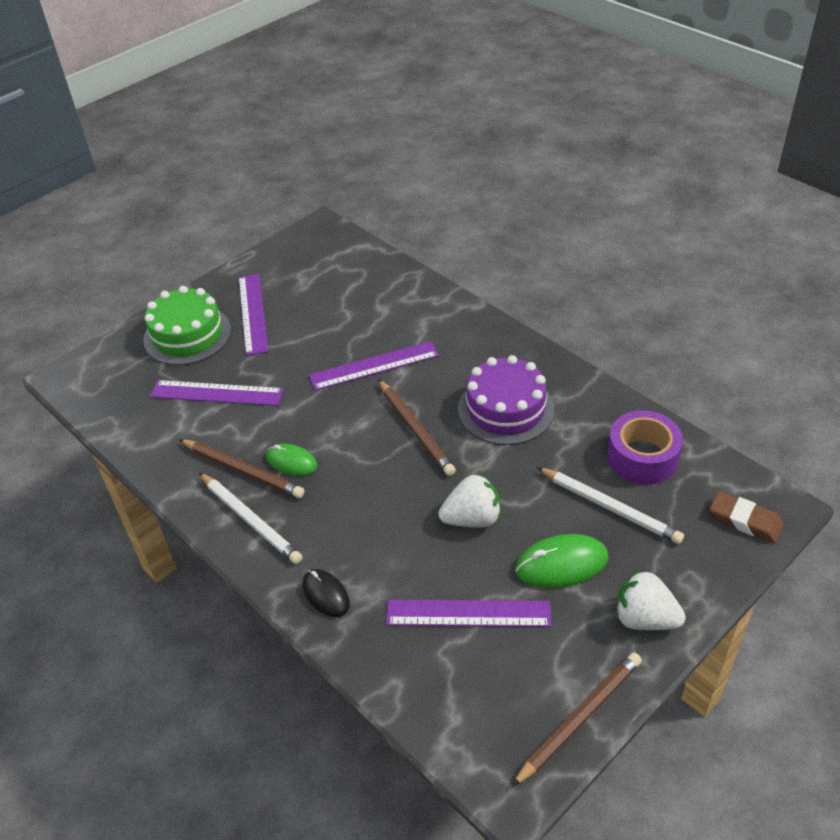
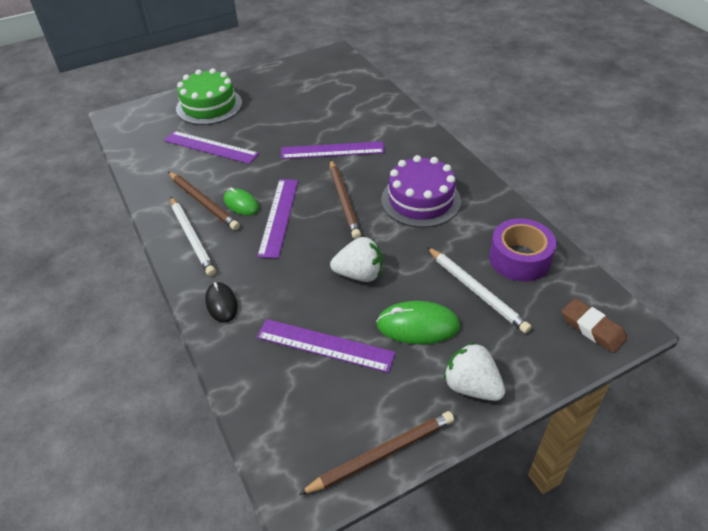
camera: 15 degrees right, 0 degrees up
(253, 313) = (261, 100): purple ruler -> purple ruler (279, 217)

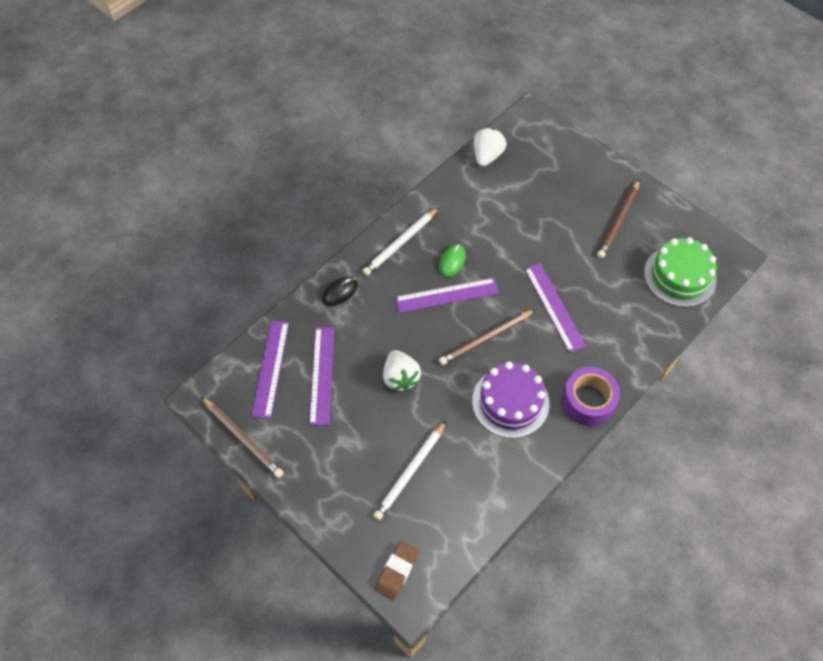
camera: 70 degrees right, 15 degrees up
(203, 202) = (443, 233): brown pencil -> brown pencil (618, 221)
(209, 106) = (579, 179): green cake -> green cake (679, 276)
(210, 147) = (518, 207): purple ruler -> purple ruler (270, 368)
(418, 325) = (359, 435): green mouse -> none
(471, 386) = (312, 485): white strawberry -> white strawberry (487, 156)
(519, 259) = (461, 501): purple tape -> purple tape (588, 401)

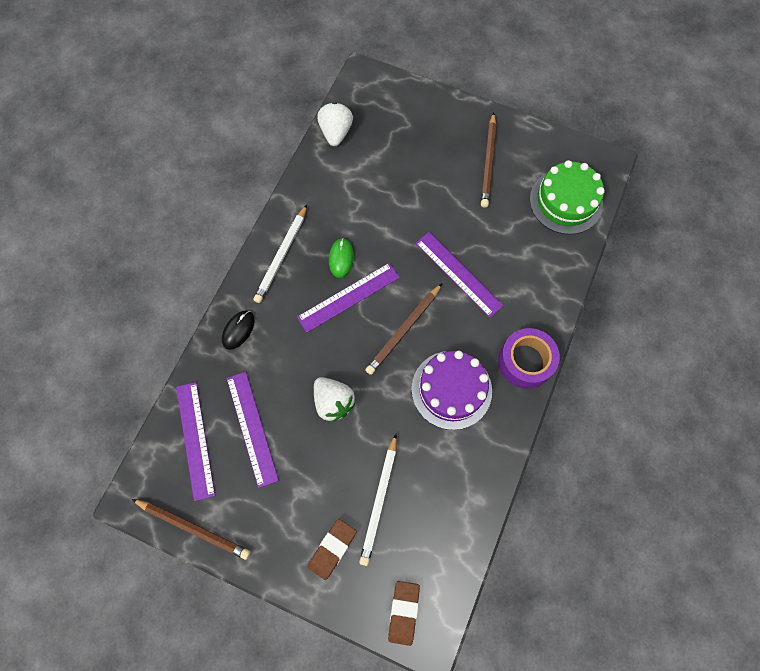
camera: 20 degrees left, 10 degrees up
(354, 497) = (332, 549): none -> brown eraser

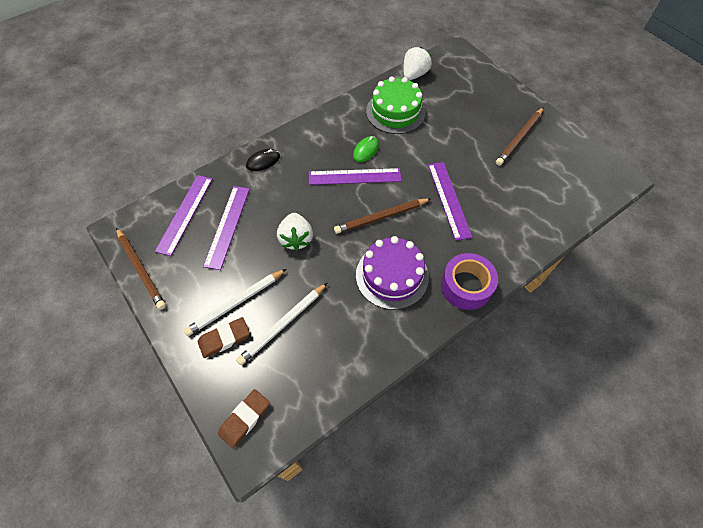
camera: 30 degrees right, 10 degrees down
(281, 256) = (325, 130): white pencil -> white pencil (236, 303)
(566, 201) = (569, 190): green cake -> green cake (395, 112)

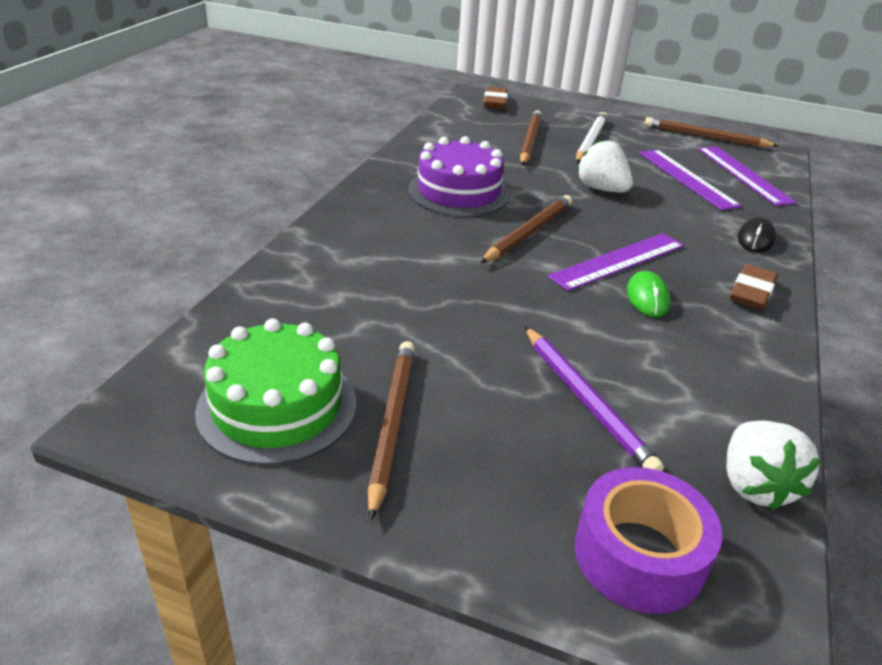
camera: 145 degrees right, 25 degrees down
(224, 339) = (568, 125): brown eraser -> brown eraser (751, 292)
(283, 324) = (530, 141): white pencil -> brown pencil
(395, 112) = (683, 378): green cake -> green cake (277, 406)
(441, 118) = (585, 401): none -> purple pencil
(449, 199) = (453, 278): purple ruler -> none
(466, 286) = (360, 206): purple tape -> purple tape (639, 555)

